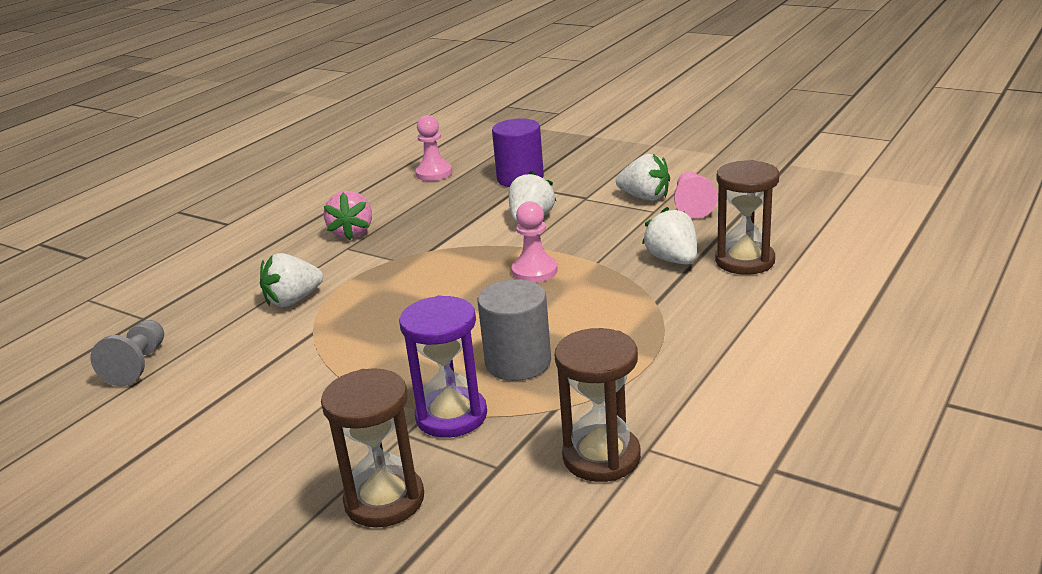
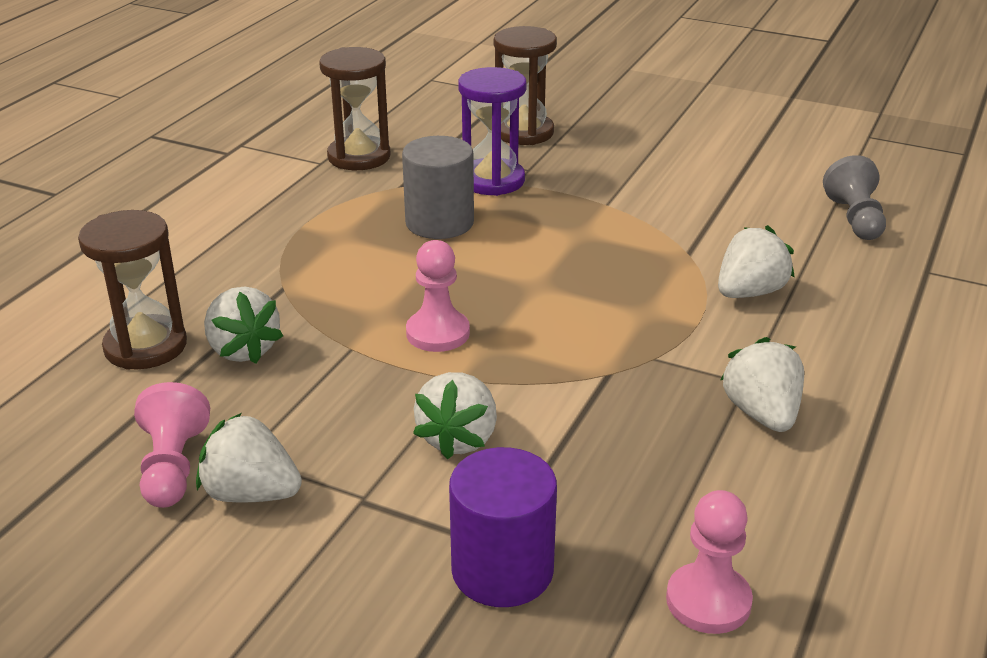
camera: 170 degrees right, 5 degrees up
(352, 233) = (762, 414): pink strawberry -> white strawberry

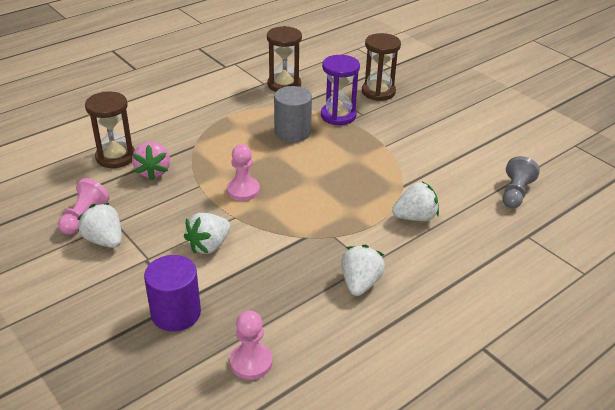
camera: 25 degrees right, 5 degrees up
(243, 350) = (153, 171): white strawberry -> pink strawberry

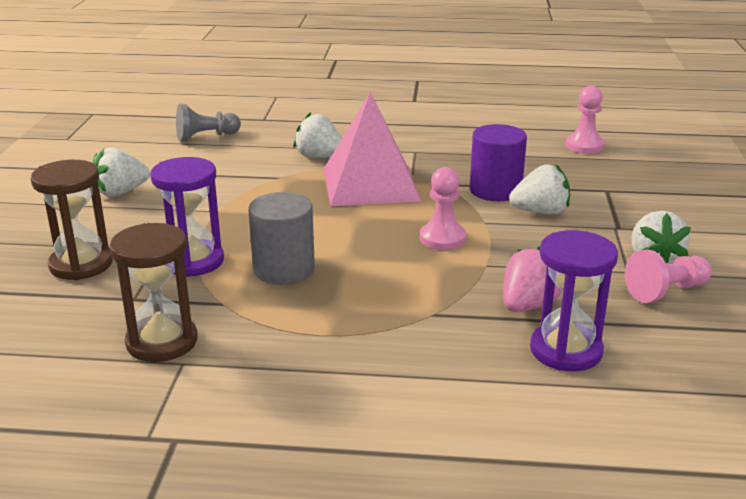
camera: 135 degrees left, 10 degrees down
(115, 157) = (566, 350): brown hourglass -> purple hourglass
(176, 313) = (620, 185): purple cylinder -> purple cylinder (495, 190)
(344, 210) = (370, 184): none -> pink pyramid
(360, 283) = (441, 146): white strawberry -> white strawberry (121, 192)

